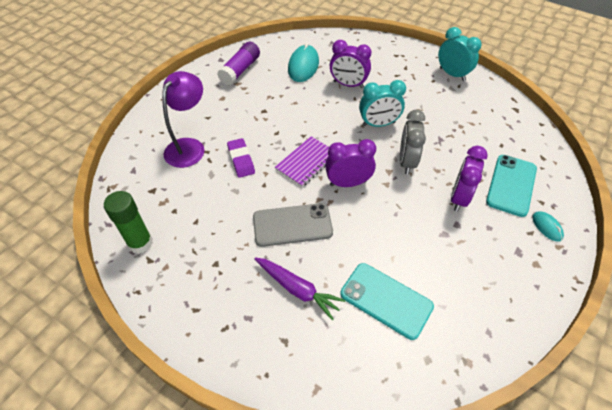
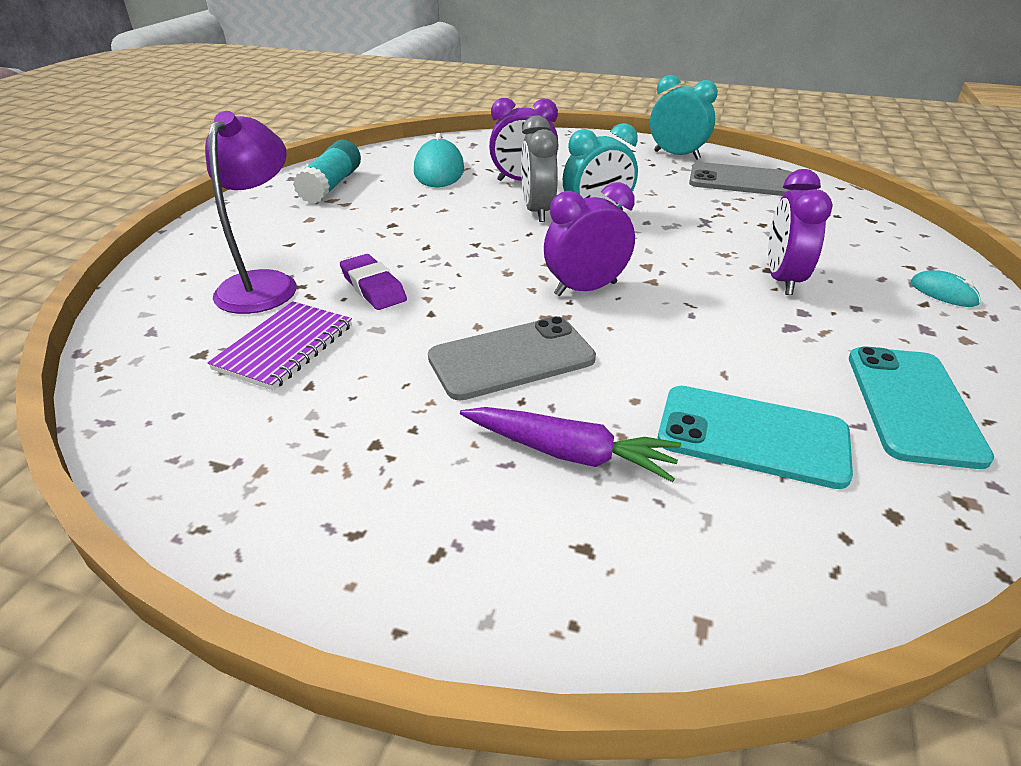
camera: 15 degrees left, 15 degrees down
(140, 243) = (190, 440): green glue stick -> none
(240, 70) = (331, 185): purple glue stick -> turquoise glue stick
(306, 162) = (498, 274): purple notebook -> purple notebook (285, 347)
(406, 162) = (669, 251): grey clock -> grey clock (537, 211)
(481, 107) = (741, 181): none -> grey phone
(511, 185) = (850, 254): turquoise phone -> turquoise phone (912, 405)

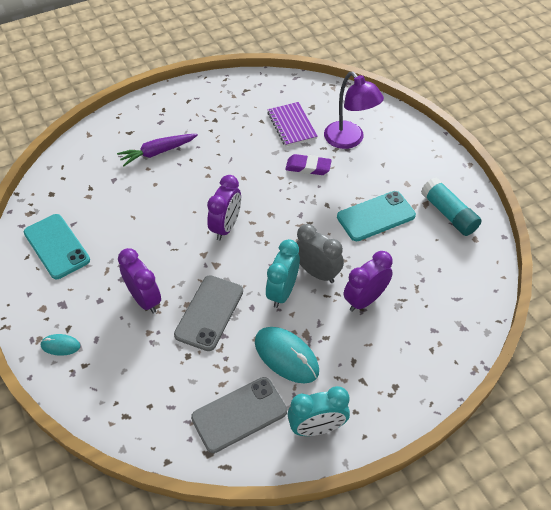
camera: 135 degrees right, 15 degrees up
(439, 170) = (425, 273): turquoise mouse -> turquoise mouse (286, 356)
(511, 358) = (213, 172): grey phone -> grey phone (209, 313)
(752, 436) = (106, 194): turquoise phone -> turquoise phone (376, 216)

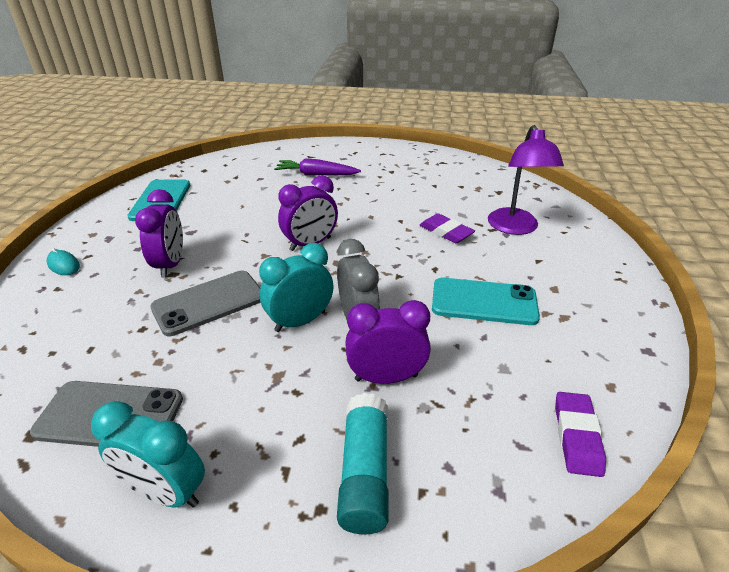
camera: 35 degrees right, 15 degrees down
(286, 356) = (230, 385): turquoise mouse -> none
(291, 125) = (462, 197): purple notebook -> none
(448, 214) = (589, 341): turquoise glue stick -> turquoise glue stick (365, 472)
(477, 278) = (577, 436): none -> purple eraser

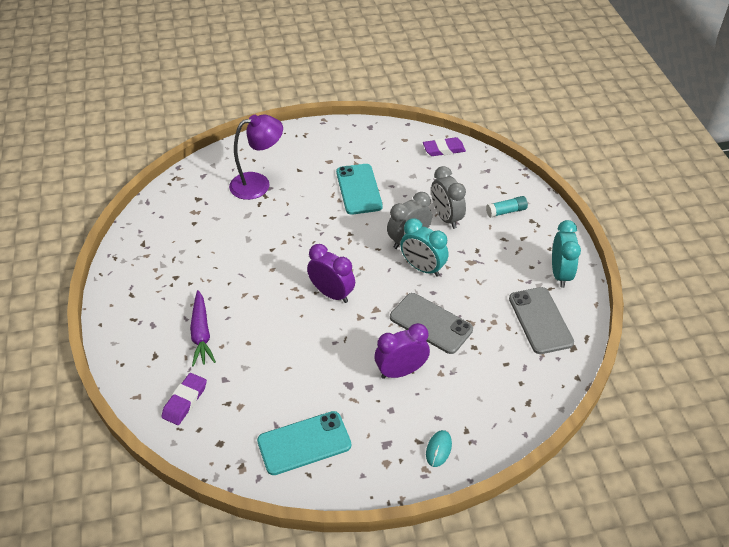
camera: 110 degrees left, 10 degrees up
(365, 472) = (506, 211): turquoise glue stick -> turquoise glue stick, size x0.64
(386, 377) = (446, 218): purple clock -> grey clock
(446, 232) = (280, 219): purple eraser -> purple eraser (185, 401)

